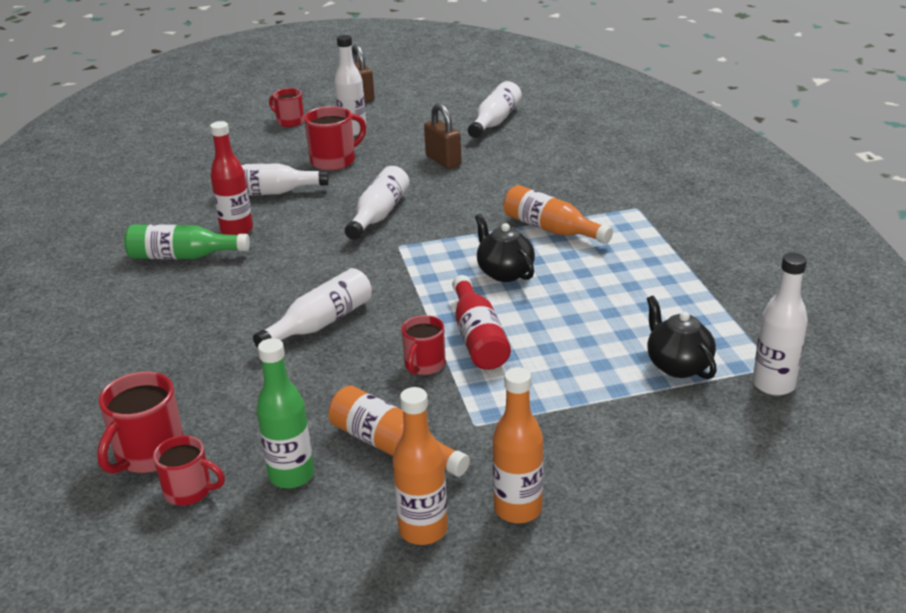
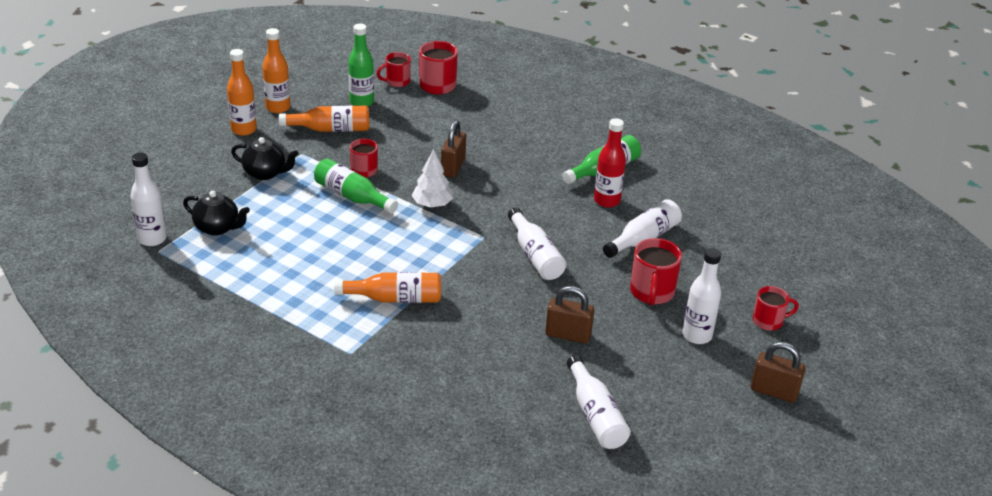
camera: 135 degrees right, 5 degrees up
(321, 323) = (453, 167): white bottle -> brown padlock
(403, 293) = (432, 204): none -> white tree
(478, 338) = (352, 196): red bottle -> green bottle
(504, 272) = (387, 246): black teapot -> black teapot (265, 173)

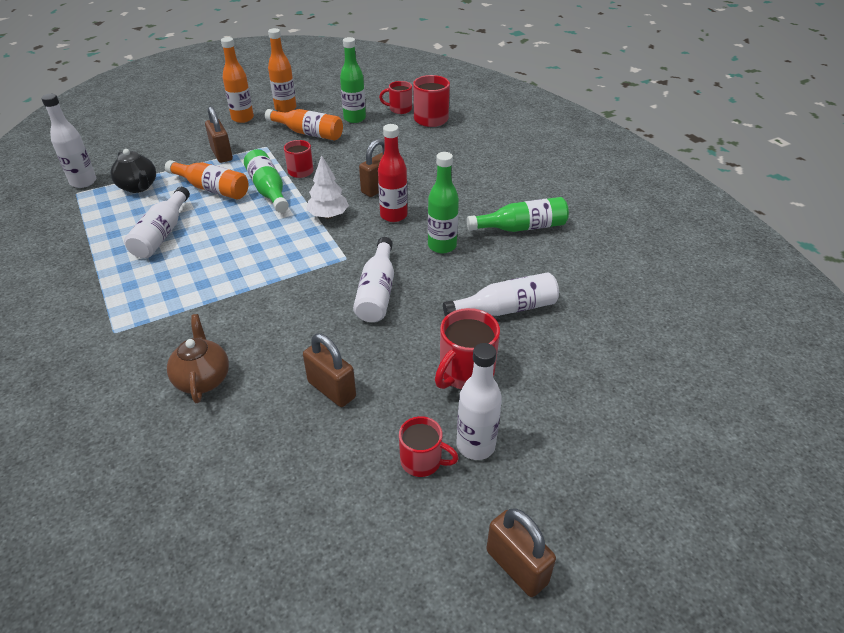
camera: 30 degrees right, 5 degrees up
(265, 173) = (222, 154): black teapot -> brown padlock
(395, 298) = (207, 292): orange bottle -> orange bottle (212, 189)
(463, 360) = (203, 379): none -> brown teapot
(553, 203) = (442, 246): none -> green bottle
(595, 415) = (271, 503): white bottle -> white bottle (162, 234)
(607, 201) = (499, 258): red bottle -> red bottle (393, 215)
(768, 321) = (581, 460): red mug -> red mug (422, 461)

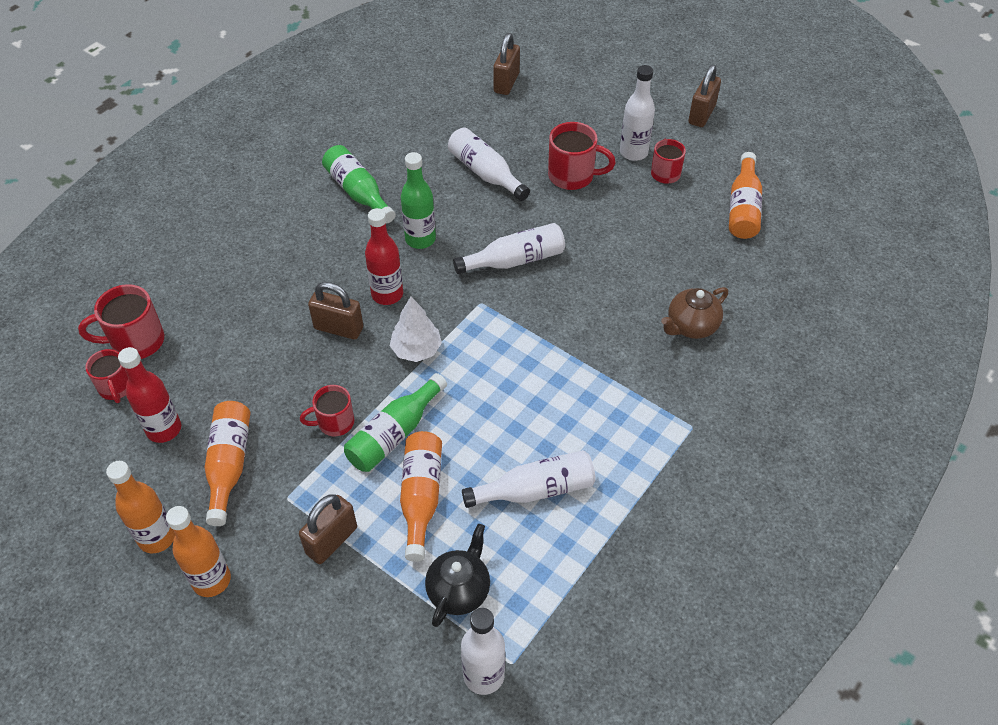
camera: 115 degrees left, 10 degrees up
(313, 516) = (743, 208): none -> orange bottle
(331, 389) = (642, 243): brown padlock -> brown padlock (506, 83)
(354, 118) = (164, 429): green bottle -> red bottle

